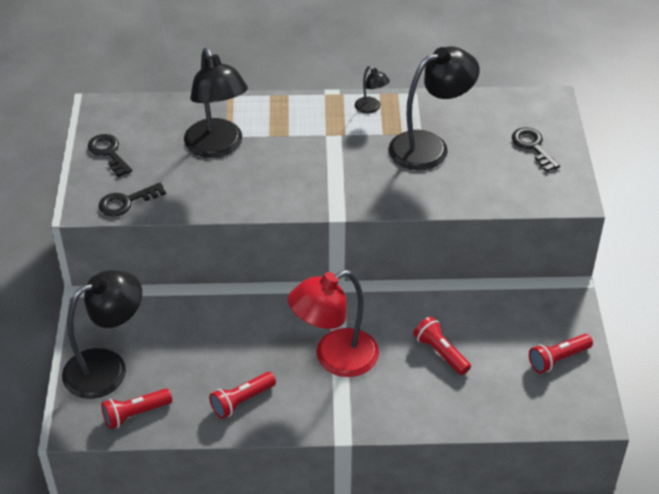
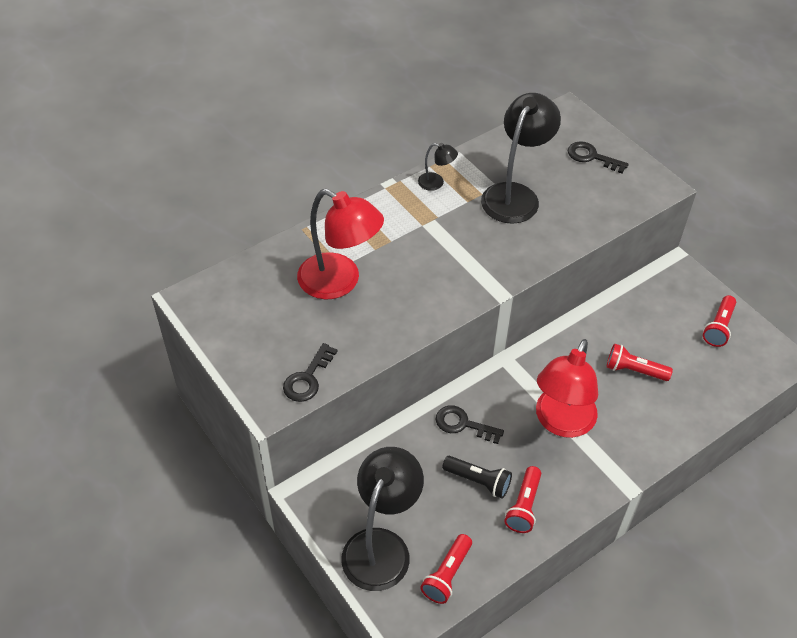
camera: 35 degrees left, 5 degrees up
(108, 153) = (243, 338): black key -> black key (463, 424)
(217, 147) = (340, 282): black lamp -> red lamp
(224, 364) = (478, 481): none -> black flashlight

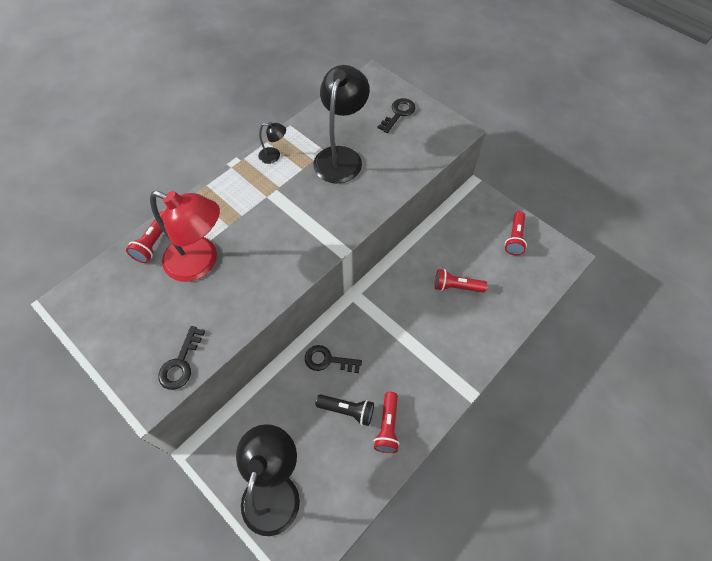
camera: 10 degrees left, 10 degrees up
(447, 575) = (333, 505): red flashlight -> red flashlight (154, 242)
(561, 423) = (406, 344): red lamp -> none
(592, 157) = (398, 114): black key -> black key turned 105 degrees clockwise

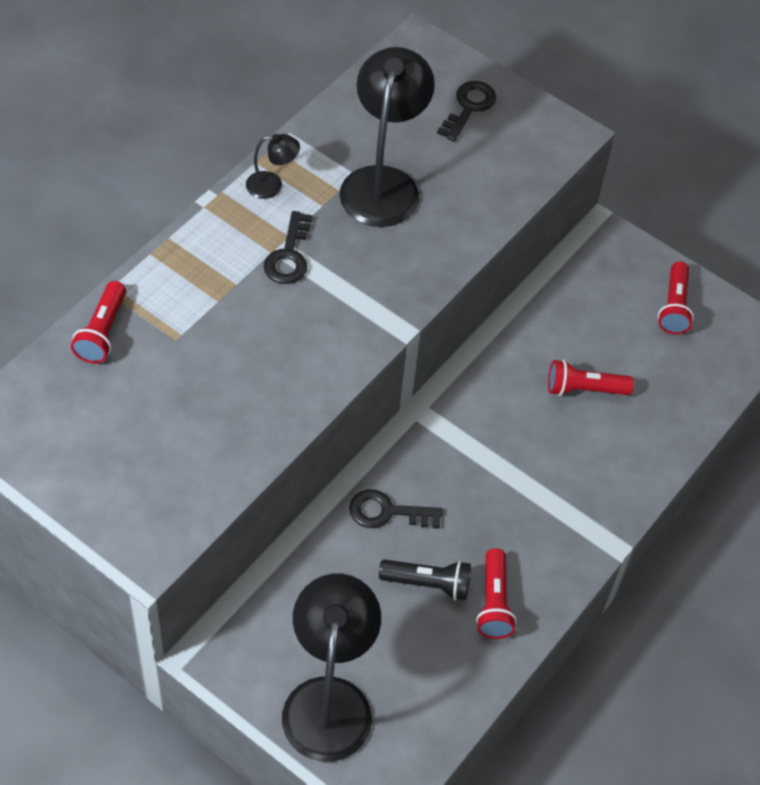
camera: 10 degrees left, 5 degrees down
(181, 363) = (185, 505): black key -> black key (289, 255)
(201, 262) = (185, 359): red lamp -> none

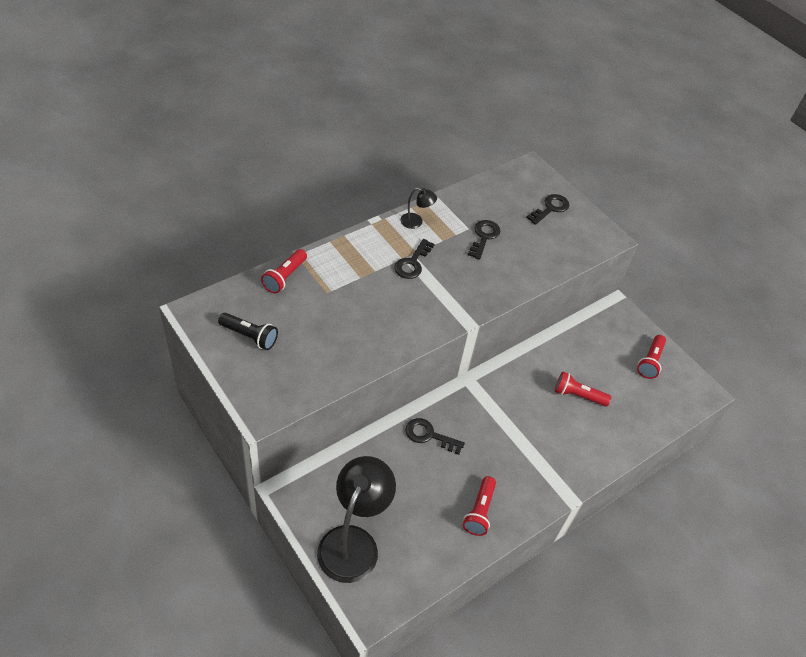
camera: 15 degrees right, 5 degrees down
(383, 183) = (484, 237): black lamp -> black key
(428, 584) = (440, 487): black flashlight -> black flashlight (250, 336)

